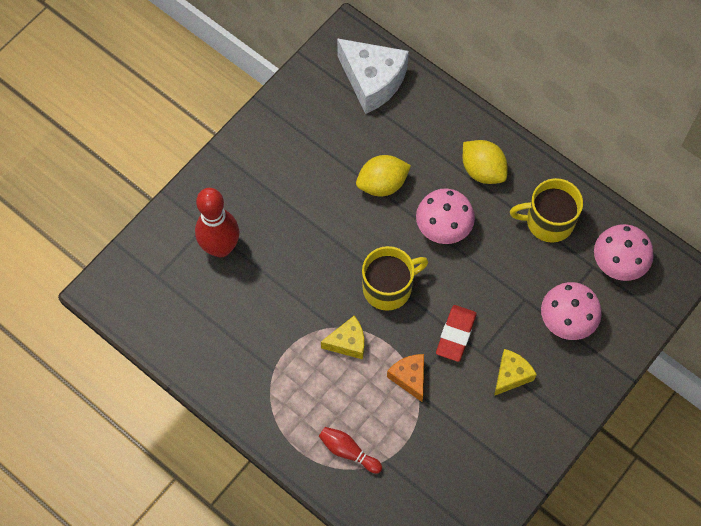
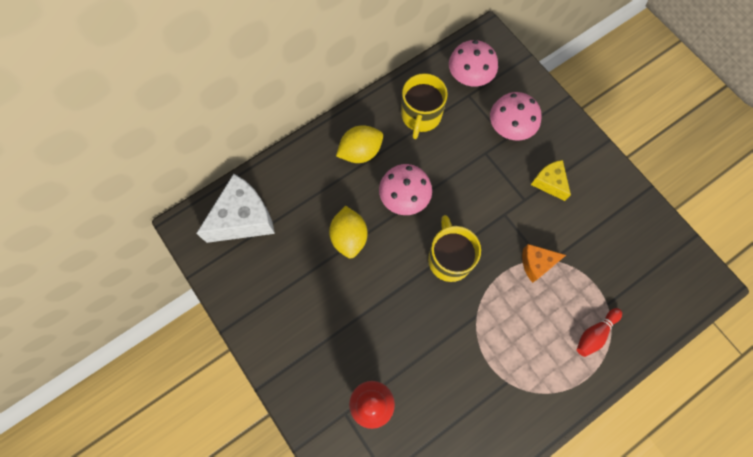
camera: 75 degrees left, 5 degrees up
(347, 342) = (494, 308): yellow cheese -> none
(455, 334) = (505, 215): red eraser -> none

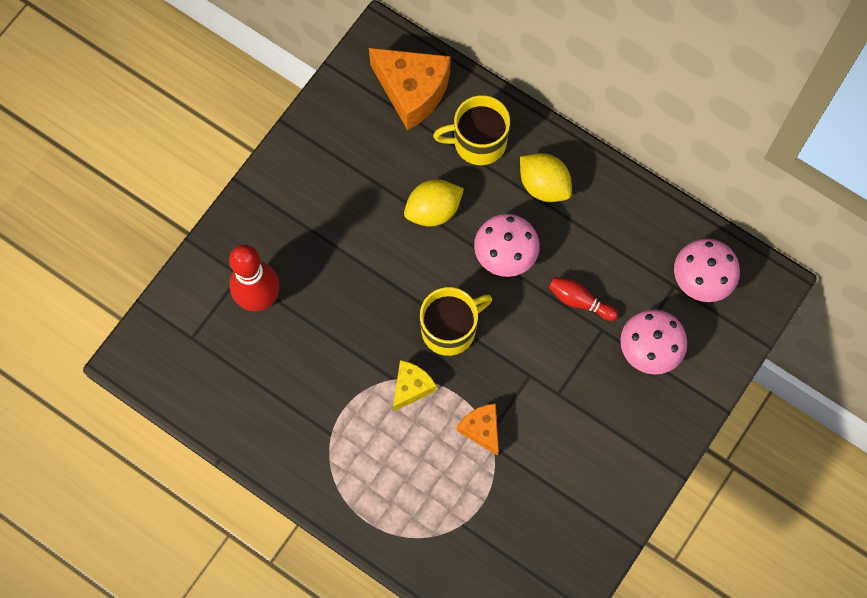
camera: 70 degrees right, 0 degrees up
(243, 218) = (412, 91): white cheese -> orange cheese
(421, 116) = (621, 238): yellow mug -> yellow mug (478, 142)
(549, 182) = (593, 417): yellow cheese -> yellow cheese (411, 387)
(594, 334) = (421, 518): red bowling pin -> red bowling pin (579, 301)

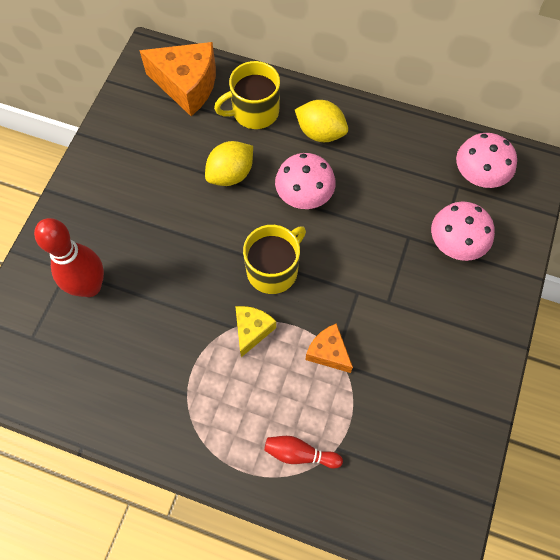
camera: 15 degrees left, 5 degrees down
(579, 301) = (381, 218): red bowling pin -> red bowling pin (300, 453)

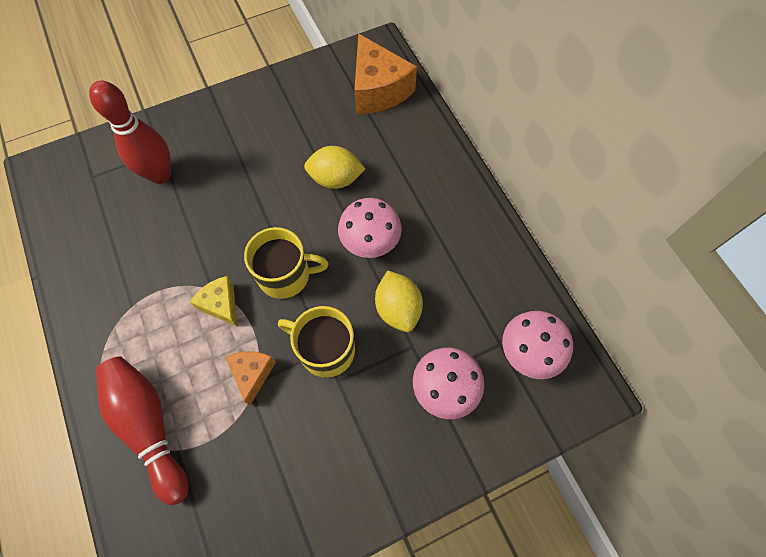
camera: 45 degrees right, 0 degrees up
(252, 330) = (221, 304): yellow cheese -> yellow cheese turned 105 degrees counterclockwise
(254, 112) = (404, 147): yellow mug -> yellow mug (325, 349)
(300, 453) = (149, 426): red bowling pin -> red bowling pin, size x1.90
(320, 133) = (436, 204): yellow lemon -> yellow lemon (398, 308)

